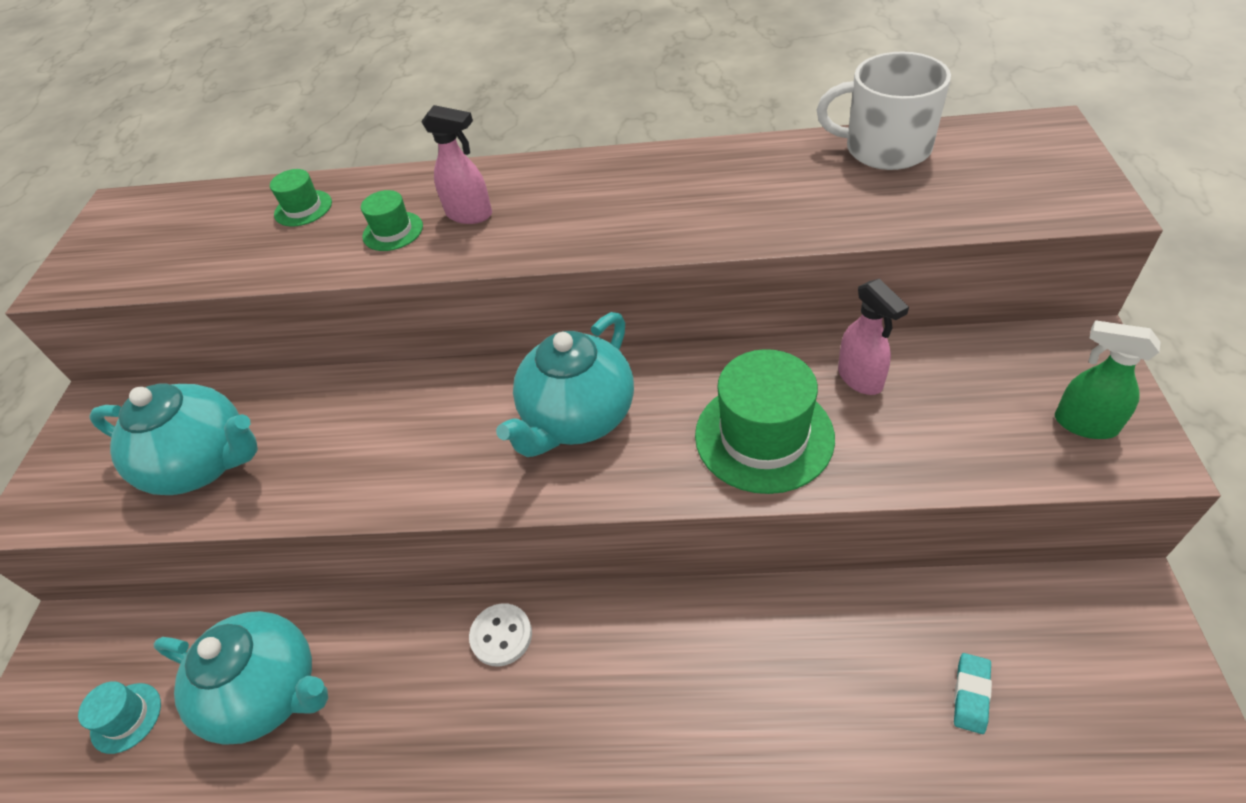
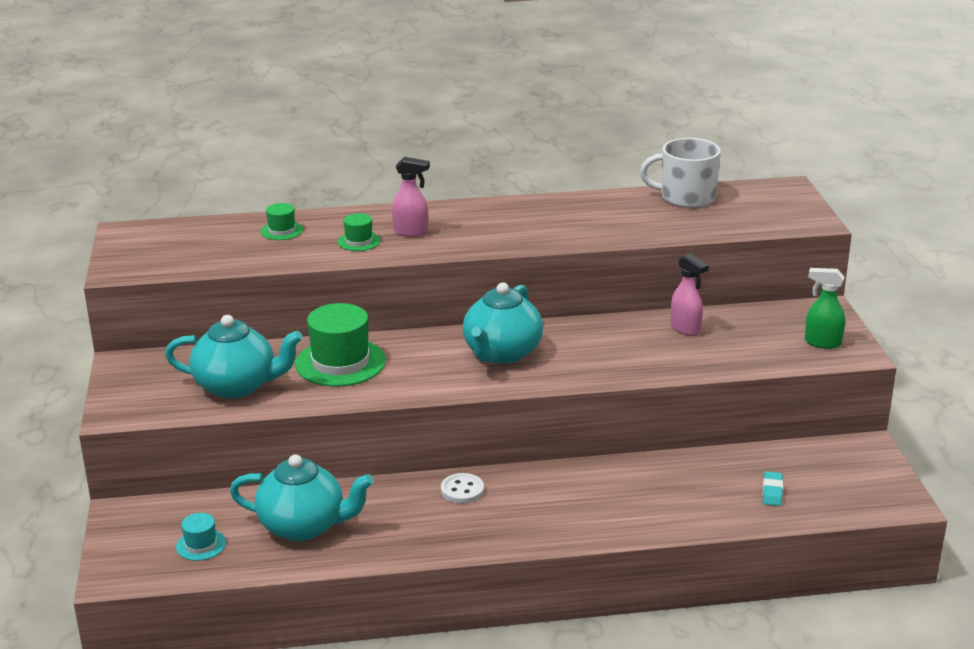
camera: 15 degrees left, 20 degrees down
(764, 436) = (628, 356): green hat -> green hat (340, 362)

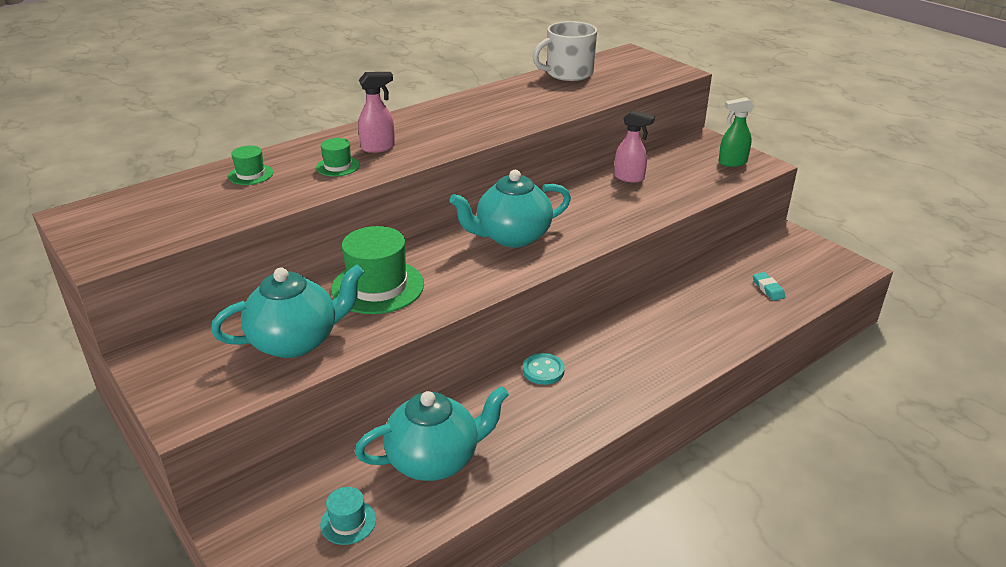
camera: 30 degrees left, 5 degrees up
(462, 490) = (543, 370): white button -> turquoise button
(502, 353) = (512, 237): turquoise teapot -> turquoise teapot turned 75 degrees clockwise

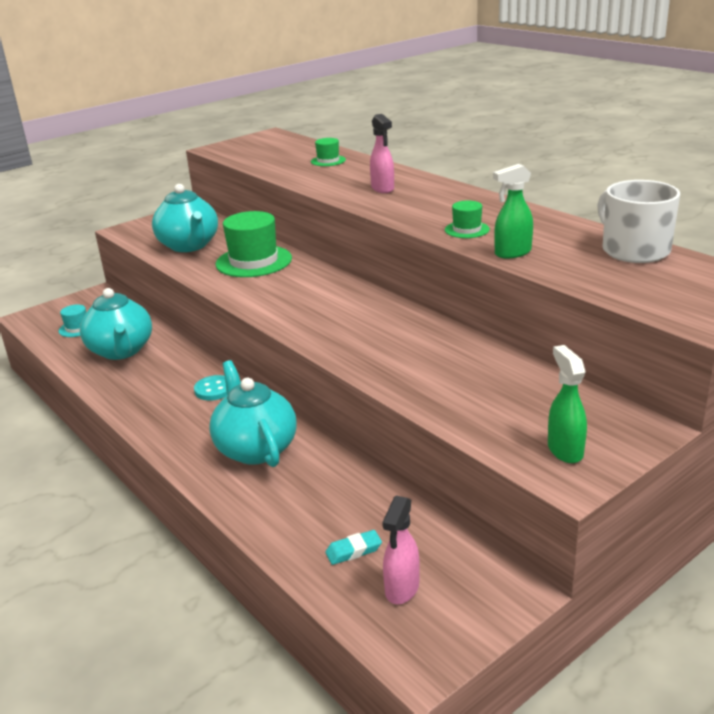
camera: 90 degrees right, 5 degrees down
(338, 166) = (343, 181): green hat -> green hat (467, 230)
(512, 237) = (333, 306): turquoise teapot -> turquoise teapot (256, 448)
(564, 107) = (512, 253): none -> green spray bottle
(629, 178) = (484, 366): pink spray bottle -> pink spray bottle (402, 589)

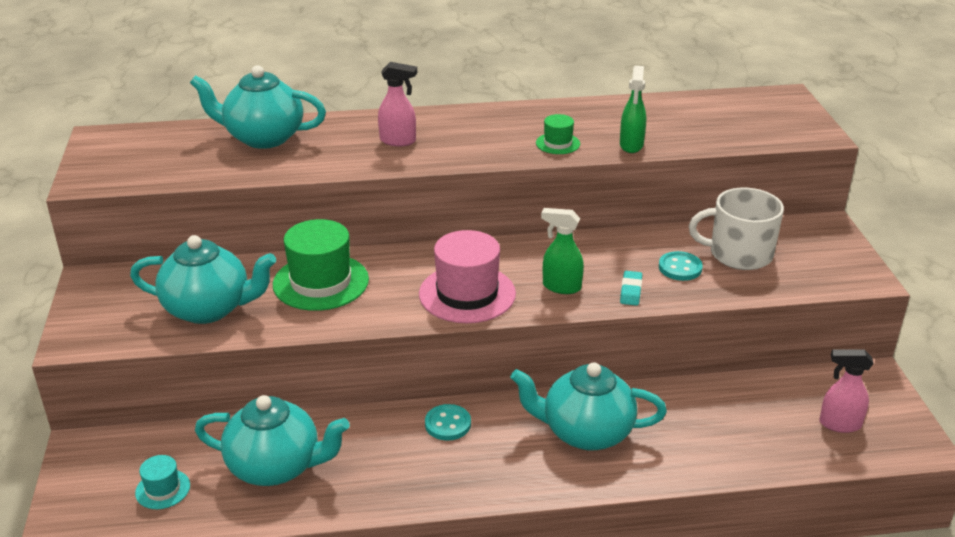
camera: 60 degrees left, 5 degrees up
(295, 307) = (467, 294): none -> pink hat
(328, 161) = (263, 138): green hat -> turquoise teapot
(353, 551) = (778, 430): turquoise eraser -> turquoise eraser (630, 291)
(402, 589) = (839, 424): pink spray bottle -> pink spray bottle turned 135 degrees clockwise
(445, 375) = (680, 268): none -> turquoise button
(564, 450) = (828, 265): green spray bottle -> green spray bottle (561, 287)
(634, 250) = (682, 105): white mug -> white mug (739, 254)

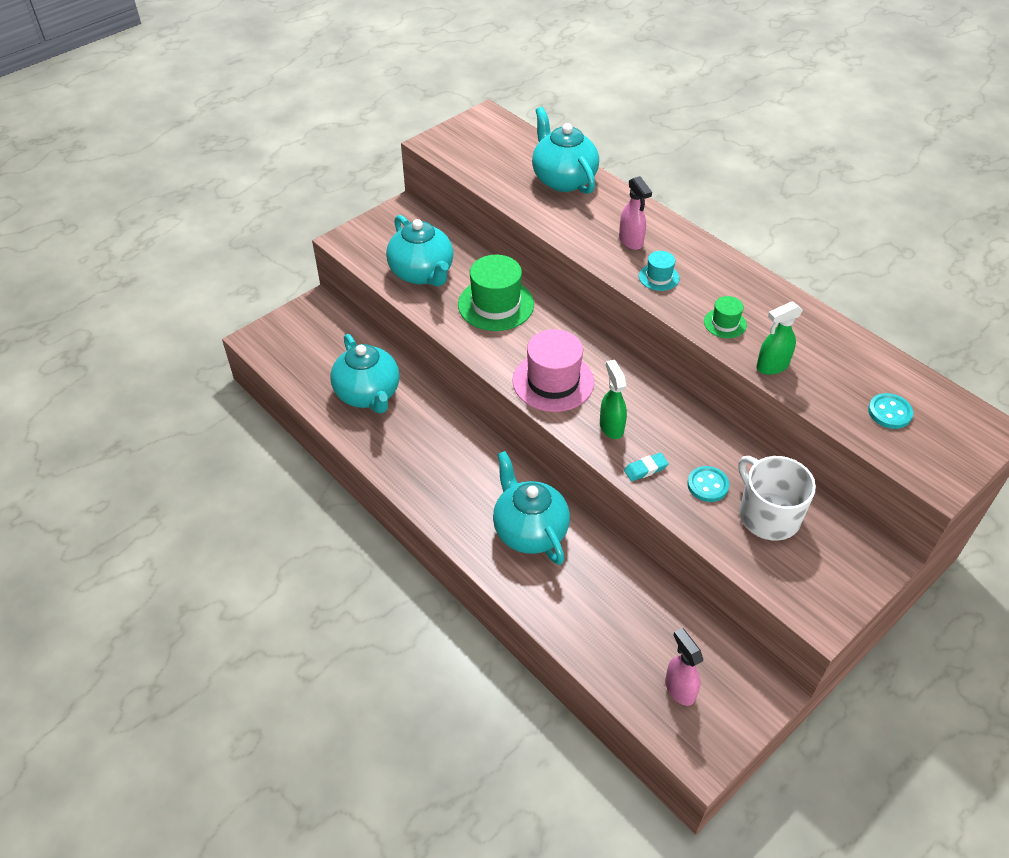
camera: 55 degrees right, 15 degrees up
(163, 489) = (313, 358): turquoise hat -> turquoise hat (659, 277)
(448, 424) = (473, 452): turquoise button -> turquoise button (889, 412)

